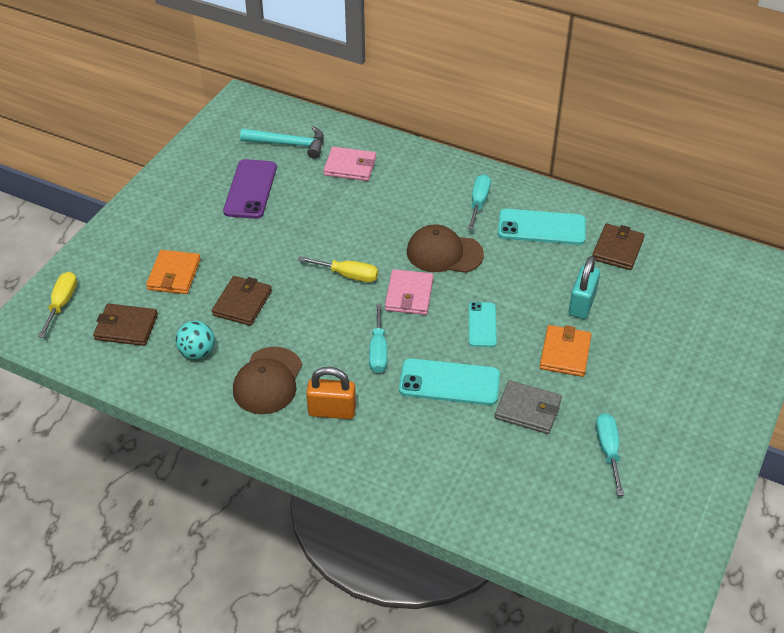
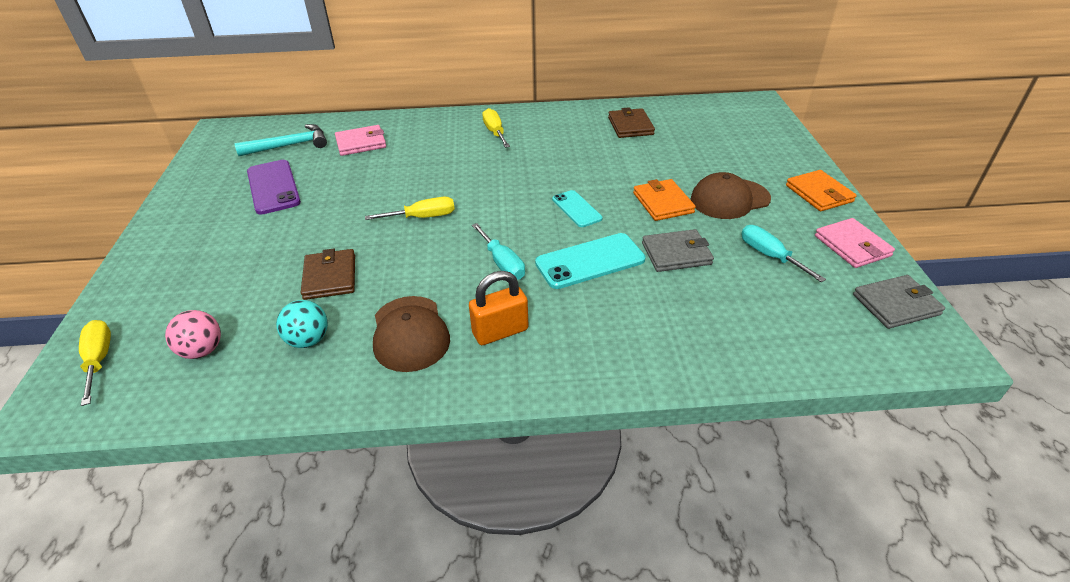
camera: 30 degrees left, 5 degrees down
(126, 327) = (202, 350): brown wallet -> pink ball
(174, 274) = (233, 281): orange wallet -> orange wallet (819, 193)
(409, 295) = (493, 211): pink wallet -> pink wallet (852, 246)
(444, 253) = (497, 172): brown cap -> brown cap (729, 199)
(478, 202) = (495, 132): turquoise screwdriver -> yellow screwdriver
(541, 227) = (560, 131): turquoise phone -> none
(582, 304) = (641, 167): turquoise padlock -> none
(670, 547) = (896, 305): none -> grey wallet

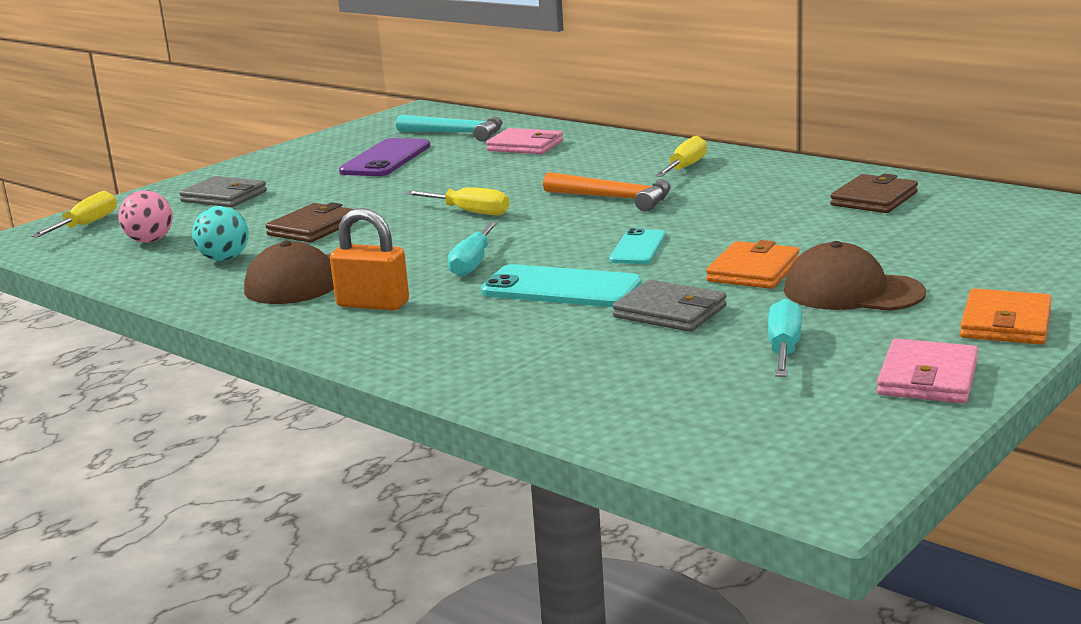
camera: 45 degrees right, 20 degrees down
(496, 172) = (615, 198): none -> orange hammer
(896, 305) = (854, 439): grey wallet -> grey wallet (224, 197)

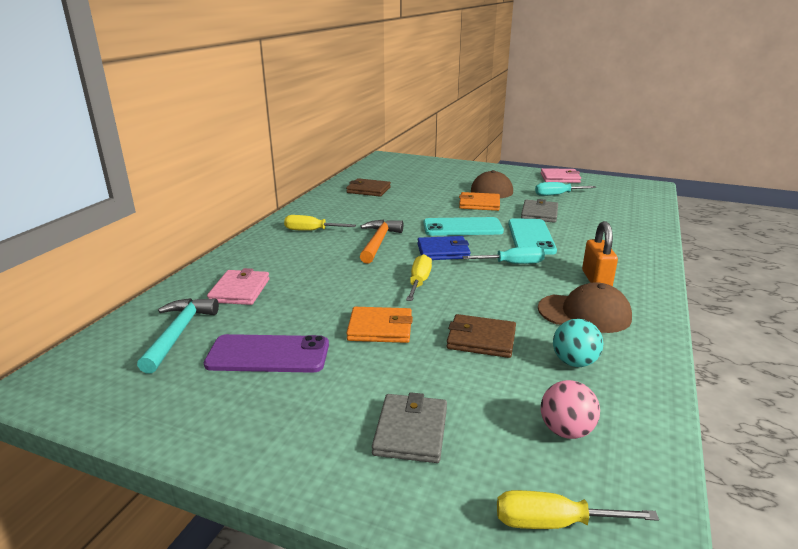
camera: 110 degrees left, 5 degrees up
(552, 229) = (443, 251): none -> blue wallet
(638, 248) = (462, 227): turquoise phone -> turquoise phone, size x1.62
(1005, 323) = (505, 171): orange wallet -> orange wallet (380, 328)

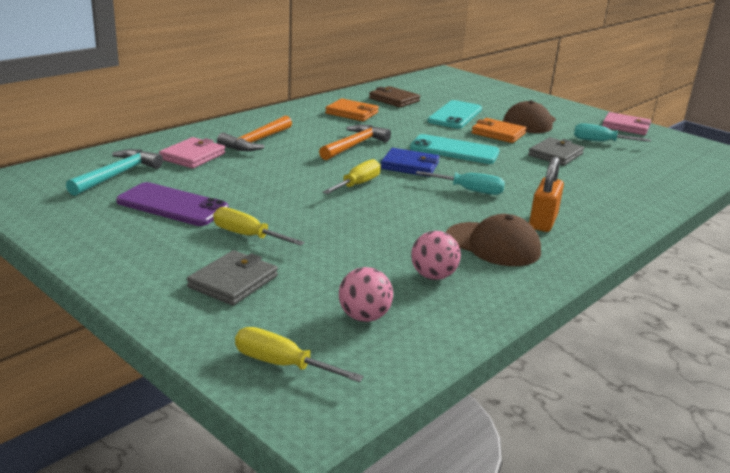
camera: 20 degrees right, 0 degrees up
(287, 259) = (256, 141): none -> orange hammer
(311, 231) = (300, 124): yellow screwdriver -> yellow screwdriver (247, 236)
(380, 328) = (283, 210): orange wallet -> orange wallet (352, 113)
(481, 339) = (365, 239): brown wallet -> none
(531, 237) = (518, 173): turquoise phone -> turquoise phone (455, 115)
(574, 362) = (433, 276): turquoise ball -> pink ball

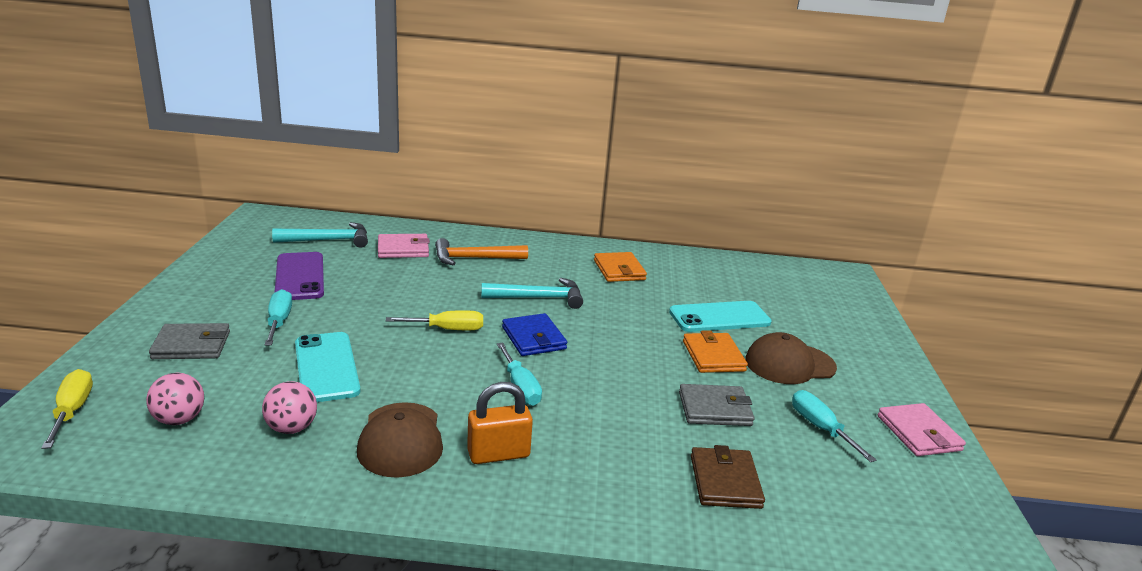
camera: 50 degrees right, 0 degrees up
(247, 236) = (279, 322): yellow screwdriver -> turquoise screwdriver
(354, 145) = (539, 298): orange hammer -> turquoise hammer
(394, 100) = (698, 275): brown wallet -> brown wallet (725, 481)
(454, 150) = (616, 347): turquoise phone -> turquoise phone (326, 367)

